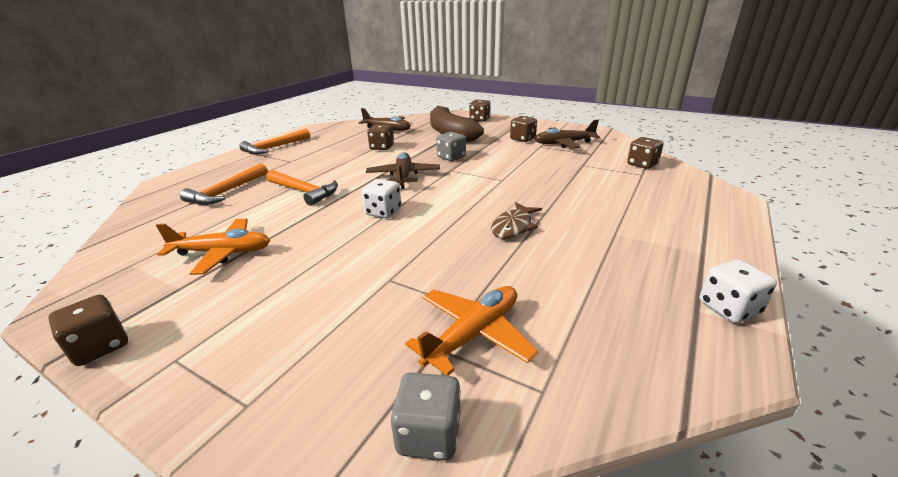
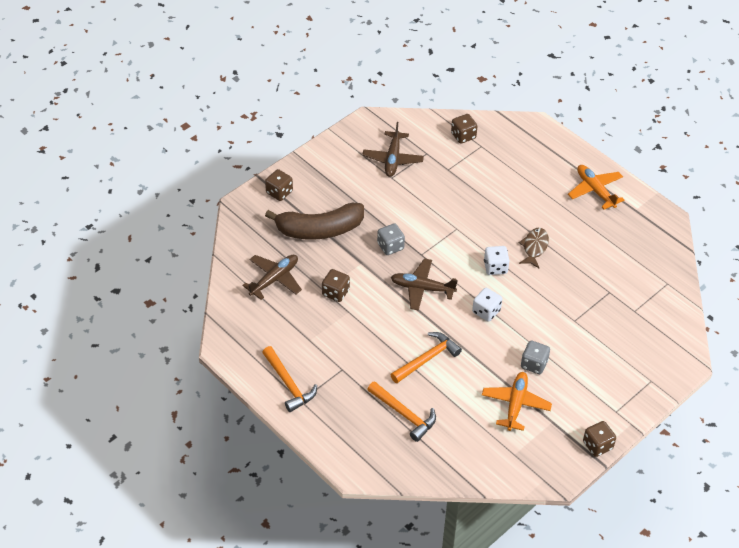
camera: 75 degrees left, 20 degrees up
(429, 434) = (678, 323): grey dice -> grey dice (534, 364)
(473, 334) = (629, 296): orange plane -> orange plane (595, 190)
(513, 227) = (534, 247): brown fish -> brown fish turned 120 degrees counterclockwise
(522, 139) = (365, 181): brown dice -> none
(728, 308) = (637, 198): white dice -> white dice (495, 267)

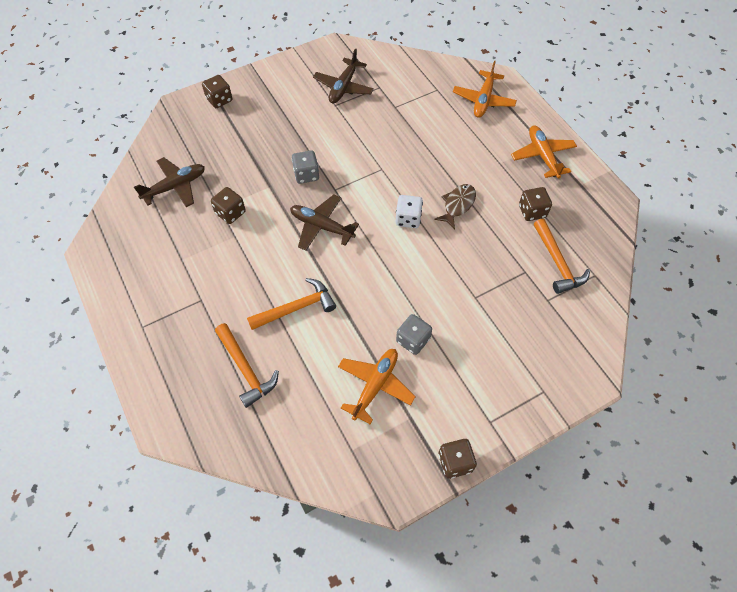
camera: 15 degrees right, 10 degrees up
(289, 384) = (138, 305): orange hammer -> orange hammer (557, 263)
(319, 229) = (242, 144): brown banana -> none
(463, 136) = (422, 76): brown dice -> brown dice (532, 211)
(486, 311) = (381, 266): white dice -> none
(527, 148) = (483, 100): none -> orange plane

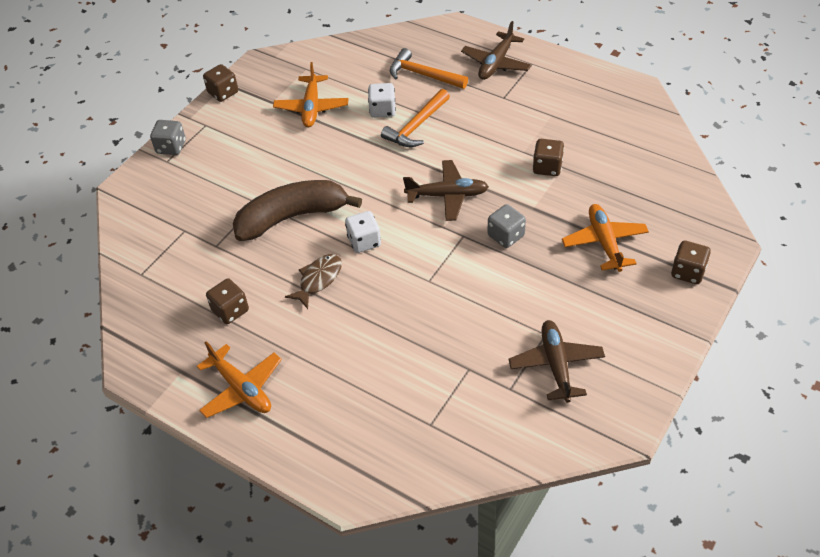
camera: 155 degrees right, 10 degrees down
(175, 187) = (626, 164): brown plane -> brown plane (496, 63)
(312, 344) = (382, 110): none -> white dice
(413, 340) = (298, 147): grey dice -> grey dice (171, 147)
(452, 268) = (292, 217): none -> brown banana
(457, 205) = (318, 280): brown fish -> brown fish turned 150 degrees counterclockwise
(483, 100) = (356, 438): orange plane -> orange plane (604, 242)
(557, 263) = (184, 268): orange hammer -> none

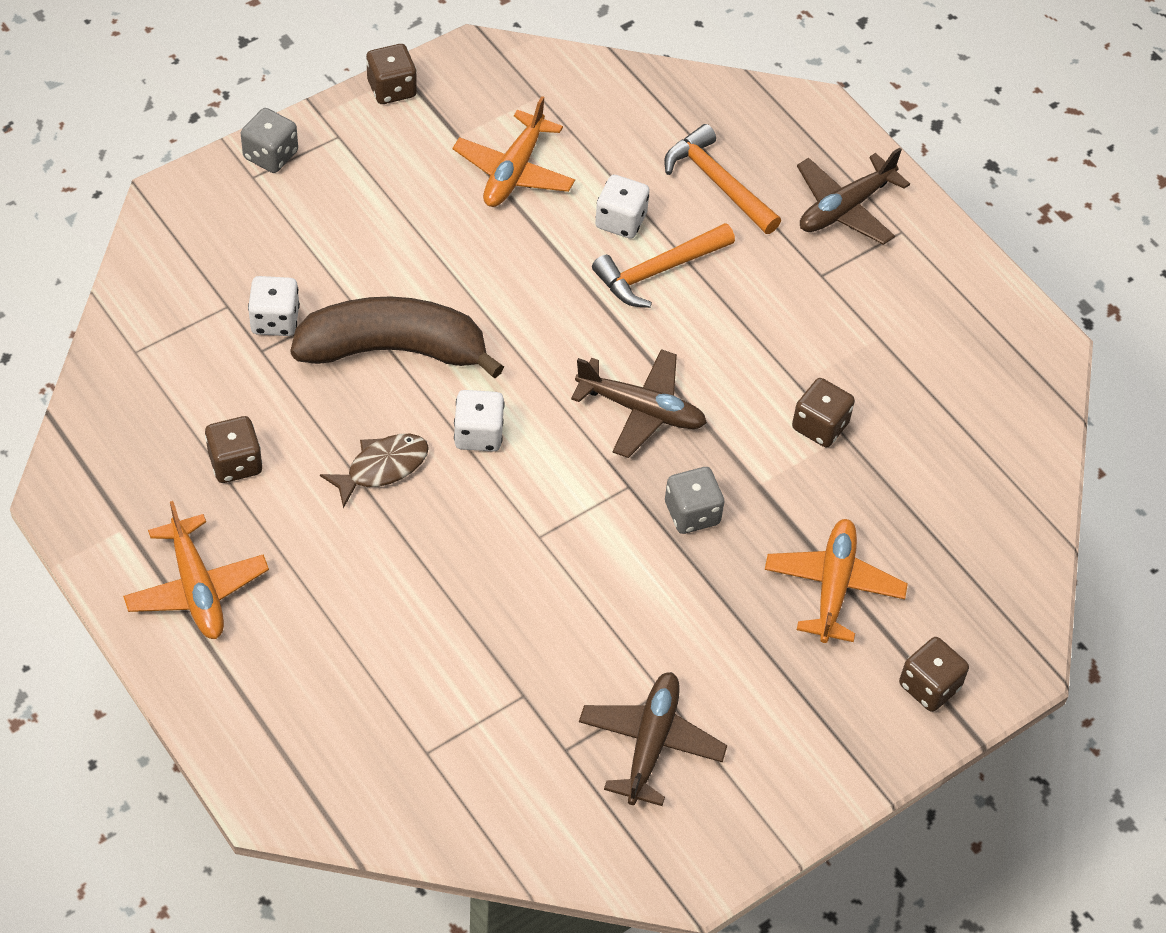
camera: 15 degrees right, 5 degrees up
(216, 227) = (275, 320): none -> white dice

